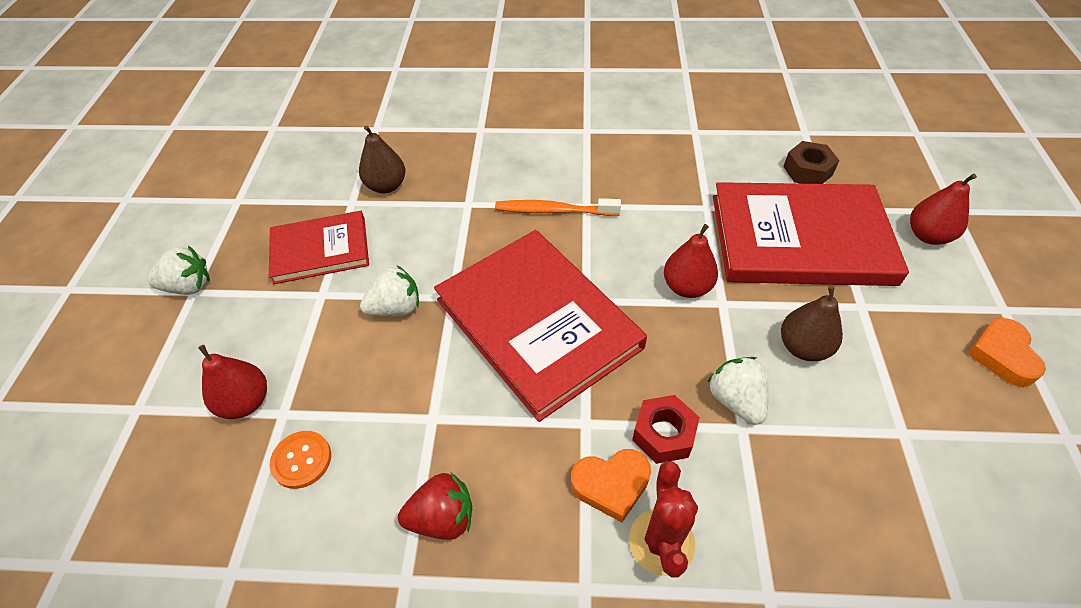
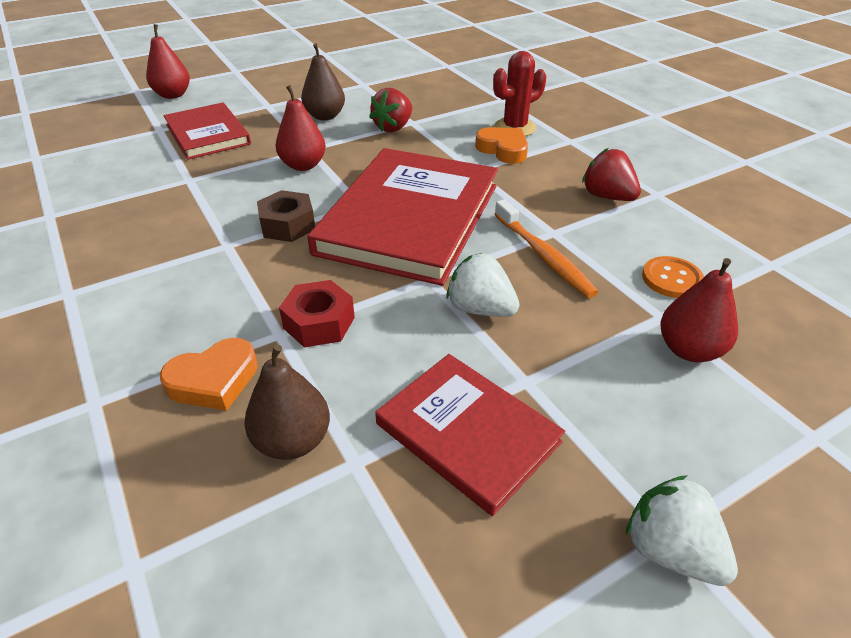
camera: 125 degrees left, 10 degrees down
(554, 211) = (249, 262): orange toothbrush -> orange toothbrush (544, 255)
(663, 434) = (447, 143): red nut -> red nut (319, 323)
(736, 400) = (393, 127): white strawberry -> red strawberry
(800, 239) = (208, 134): red book -> red book, size x0.58
(807, 171) = (105, 146): brown nut -> brown nut (288, 225)
(1002, 355) = (277, 68): orange heart -> orange heart (214, 380)

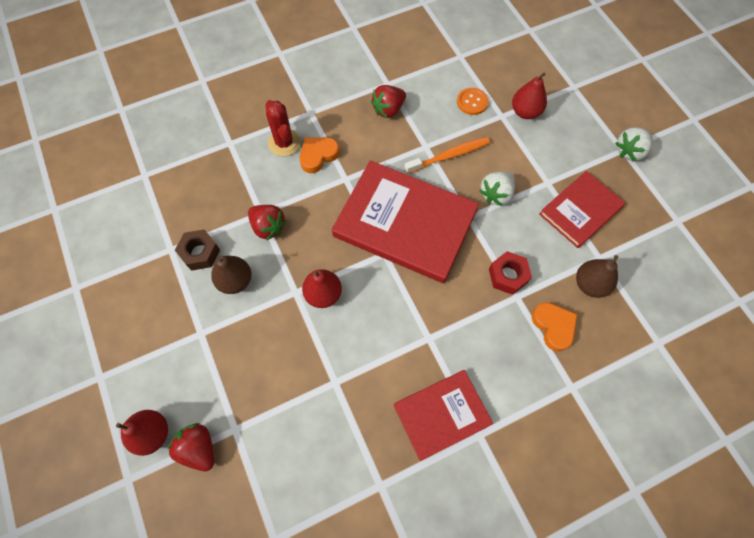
camera: 85 degrees left, 25 degrees up
(148, 115) = (199, 448): none -> red strawberry
(208, 134) = (253, 380): red book -> red book (442, 414)
(288, 225) = (407, 300): brown nut -> brown nut (200, 253)

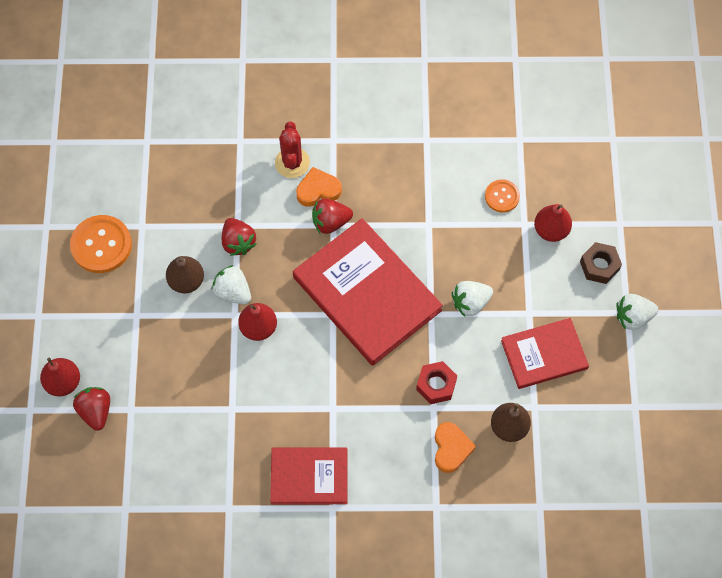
camera: 25 degrees right, 0 degrees up
(138, 282) = (101, 245): none -> orange button
(200, 253) = (166, 241): brown nut -> brown nut (599, 266)
(284, 272) = (233, 292): none -> white strawberry
(388, 109) = (412, 169): red strawberry -> red strawberry (330, 222)
(449, 156) = (446, 244): orange toothbrush -> none

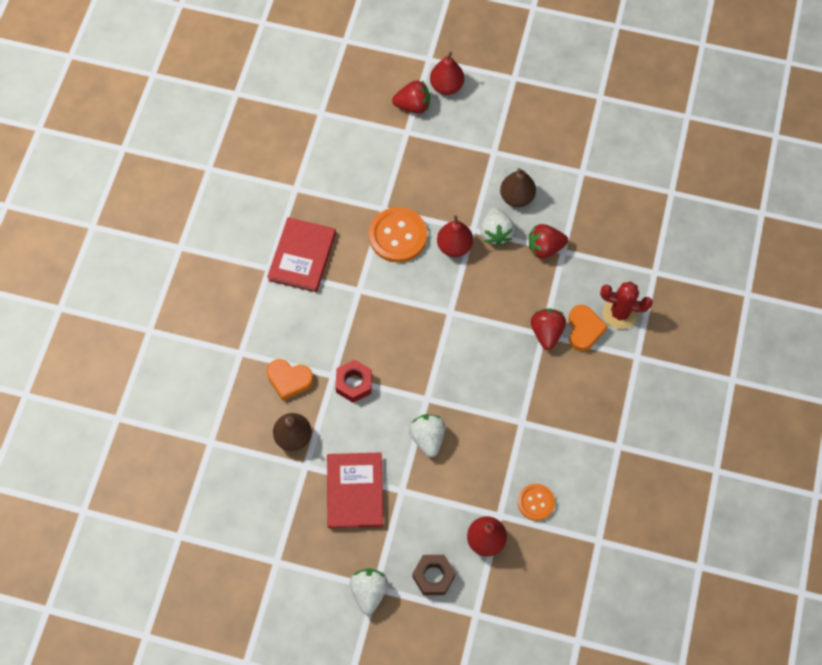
camera: 105 degrees right, 0 degrees up
(101, 245) = (570, 136): orange button -> orange button (398, 236)
(233, 292) = (495, 233): white strawberry -> white strawberry turned 120 degrees clockwise
(367, 294) = (463, 346): red book -> none

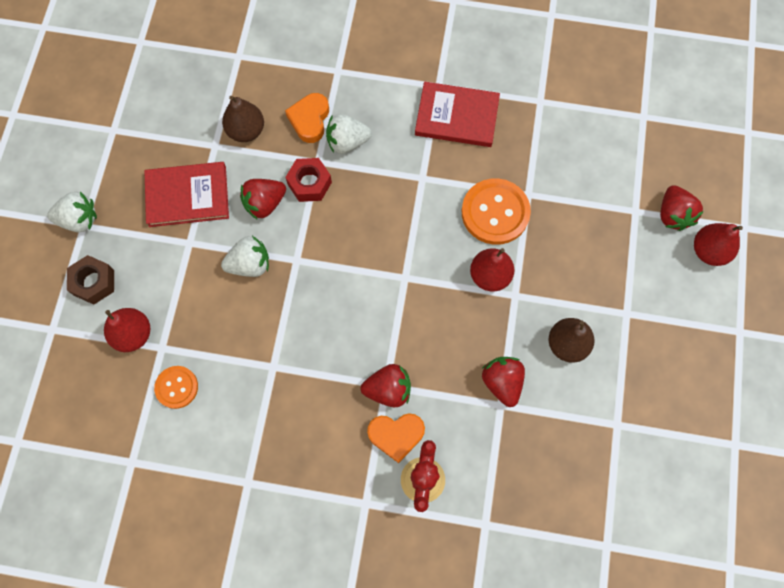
camera: 85 degrees right, 5 degrees up
(370, 423) = (264, 203): none -> red strawberry
(495, 233) = (514, 322): white strawberry -> white strawberry (347, 142)

